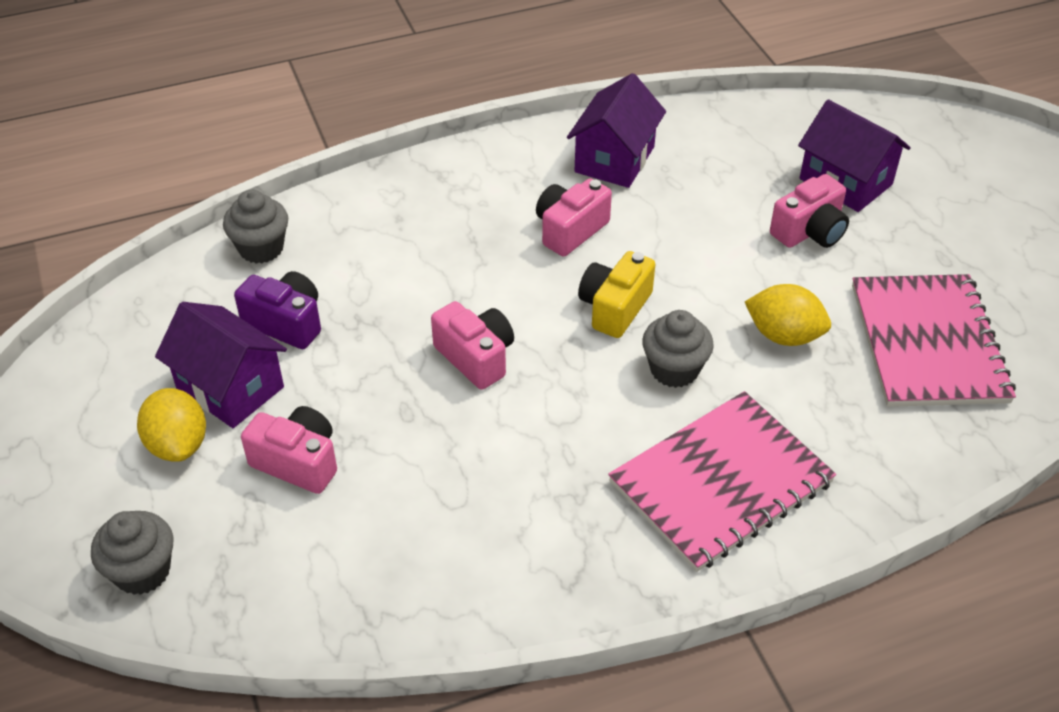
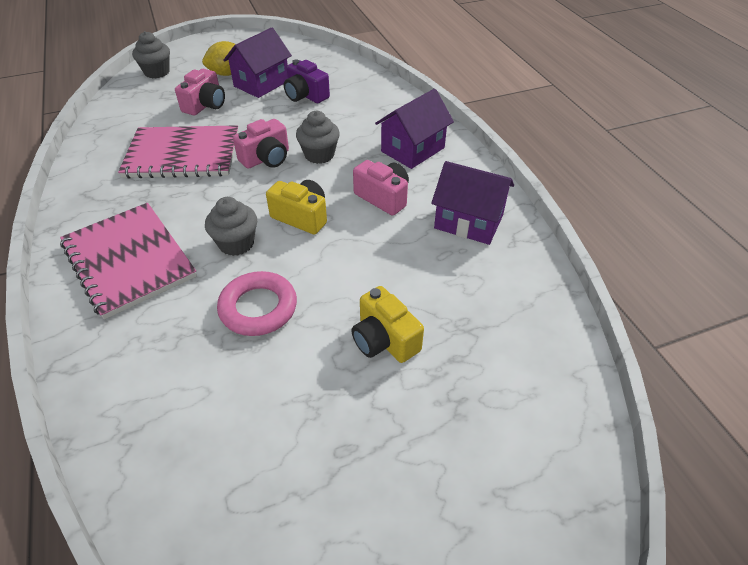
camera: 90 degrees right, 0 degrees up
(261, 248) = (366, 84): grey cupcake -> grey cupcake (319, 155)
(286, 323) = (305, 95): purple camera -> purple camera turned 105 degrees clockwise
(784, 335) = (258, 308): yellow lemon -> pink ring
(809, 231) = (384, 340): pink camera -> yellow camera
(846, 181) = (459, 378): purple house -> purple house (413, 150)
(927, 343) = (230, 412): pink notebook -> pink notebook (183, 154)

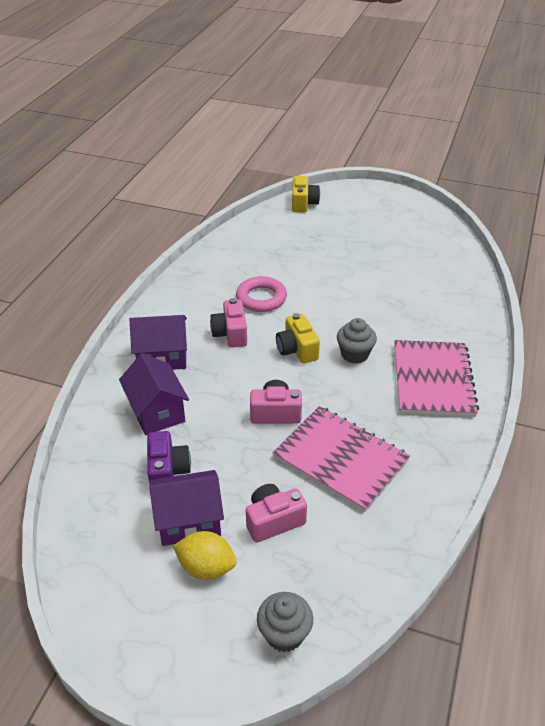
camera: 140 degrees left, 5 degrees down
(258, 308) = (370, 312): pink ring -> pink ring (261, 298)
(319, 155) = (232, 392): grey cupcake -> none
(384, 340) = (319, 268): yellow camera -> yellow camera (303, 203)
(468, 221) = (203, 293): purple house -> purple house (156, 411)

